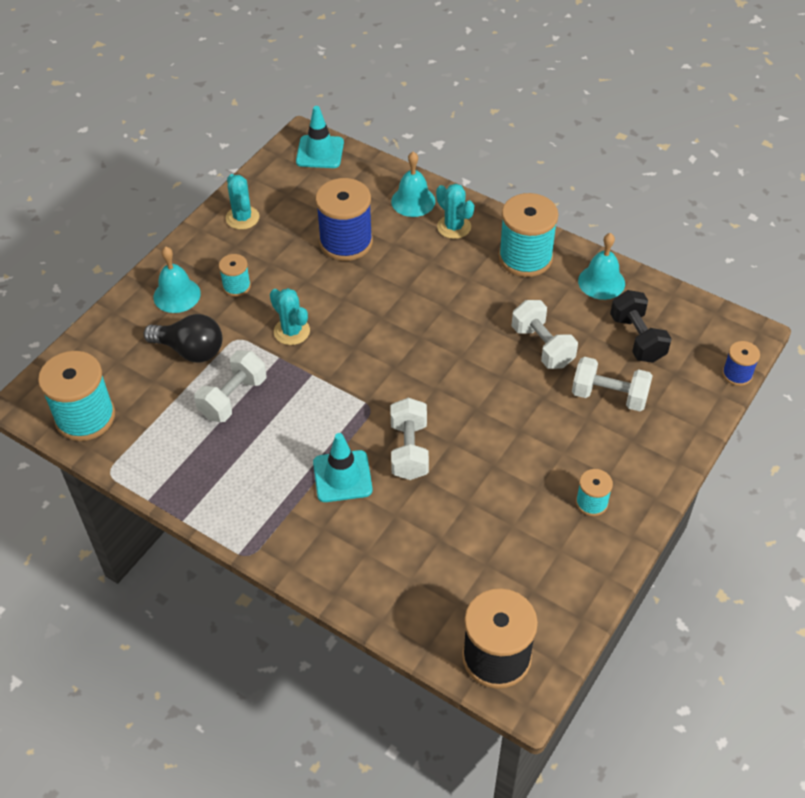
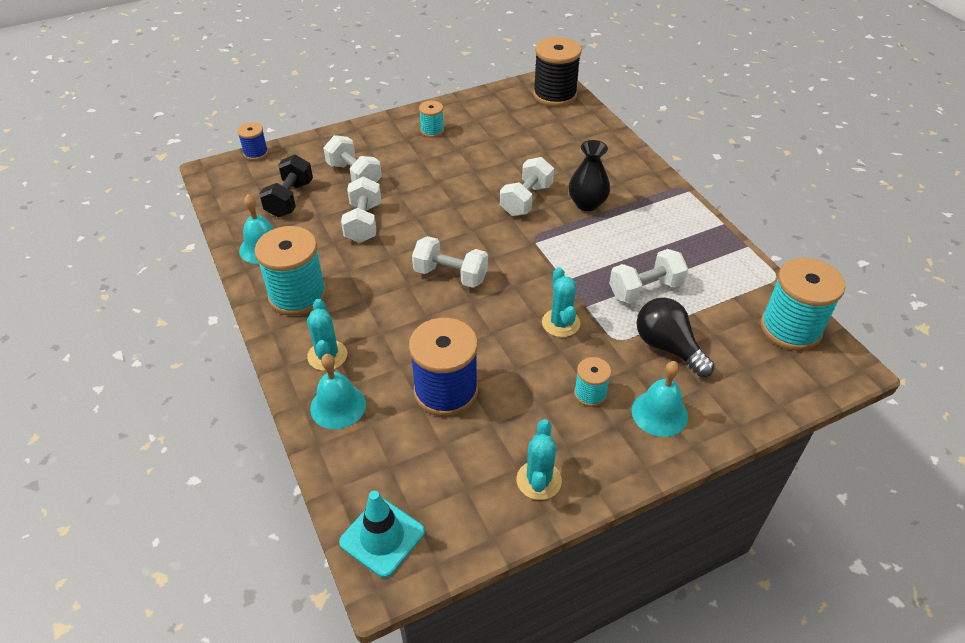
camera: 150 degrees left, 5 degrees down
(342, 476) = (587, 204): turquoise traffic cone -> black vase
(417, 332) = (450, 275): none -> white dumbbell

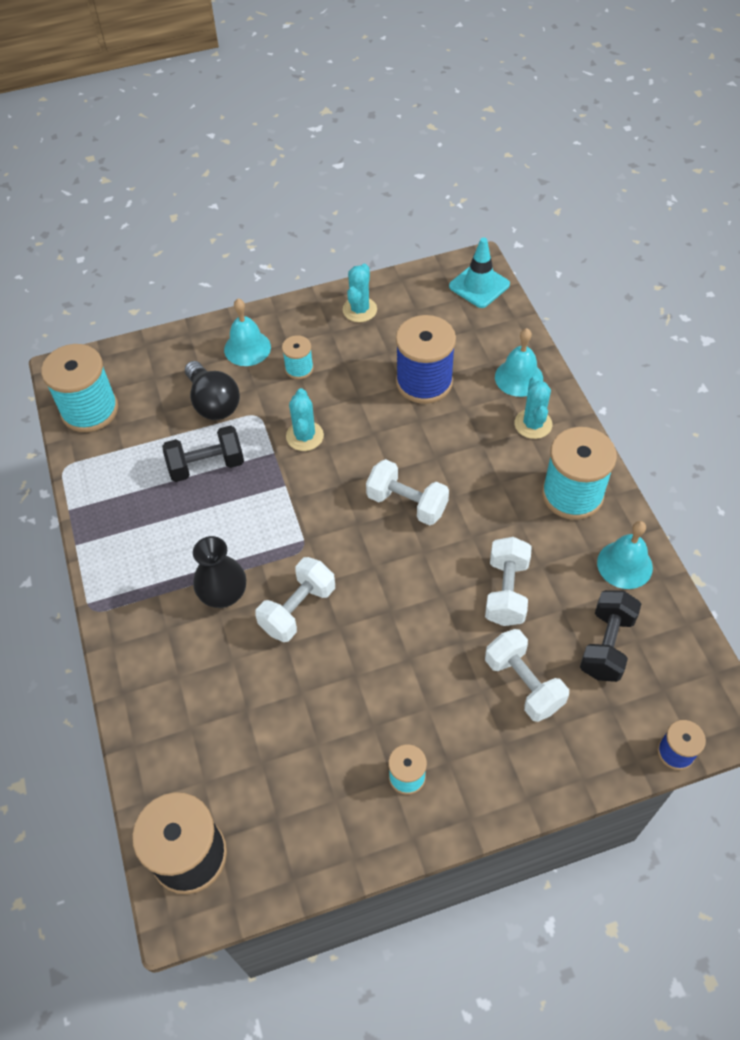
camera: 170 degrees left, 10 degrees up
(645, 289) = (206, 465): white dumbbell -> black dumbbell

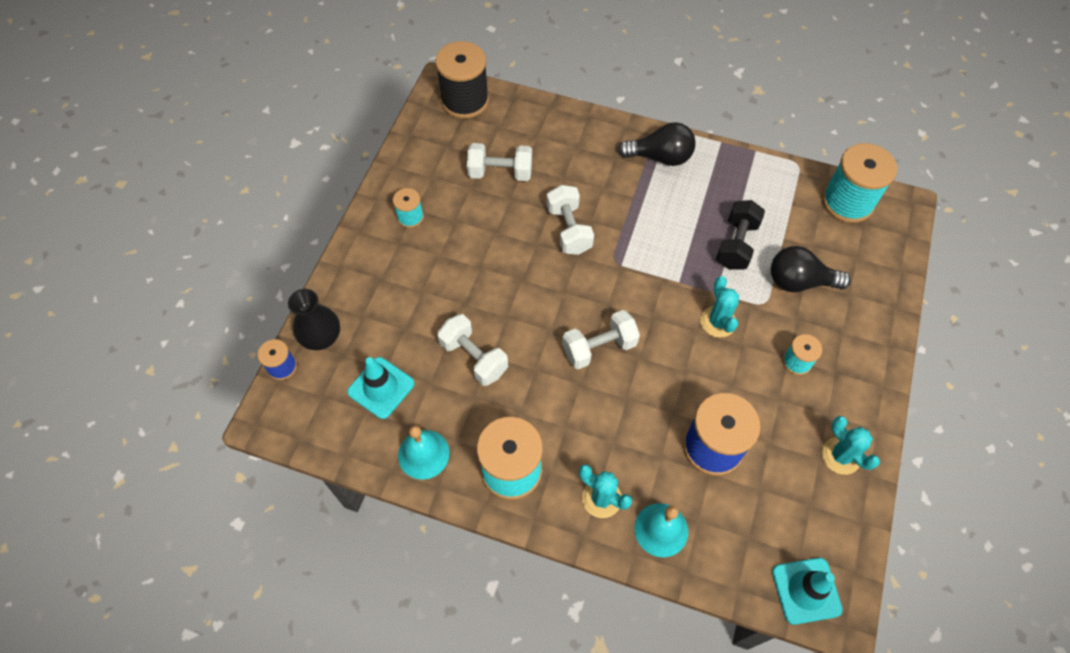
camera: 125 degrees right, 5 degrees up
(136, 586) = (660, 157): none -> black light bulb
(223, 594) = (615, 197): black vase -> black vase (322, 337)
(247, 348) = (848, 338): turquoise bell -> none
(304, 436) = (718, 322): turquoise cactus -> turquoise cactus turned 45 degrees clockwise
(523, 684) = (404, 317): white dumbbell -> white dumbbell (500, 173)
(606, 645) = (381, 388): black dumbbell -> turquoise traffic cone

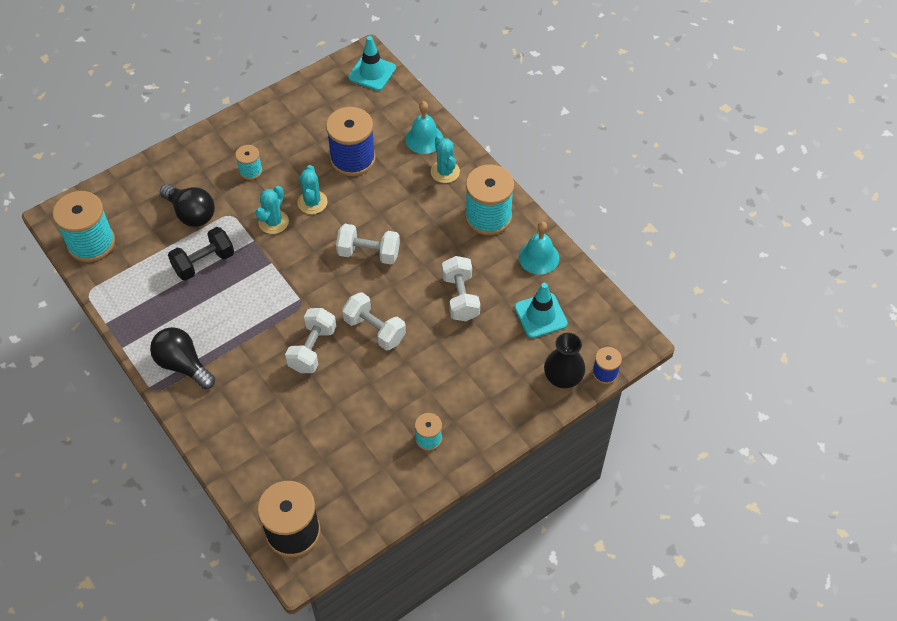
camera: 145 degrees left, 5 degrees down
(500, 173) = (323, 433): white dumbbell -> white dumbbell (374, 330)
(841, 456) = (283, 113): turquoise cactus -> turquoise cactus (312, 202)

